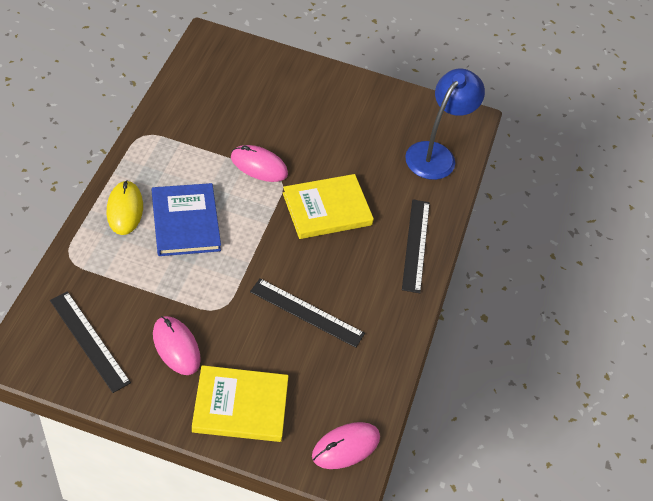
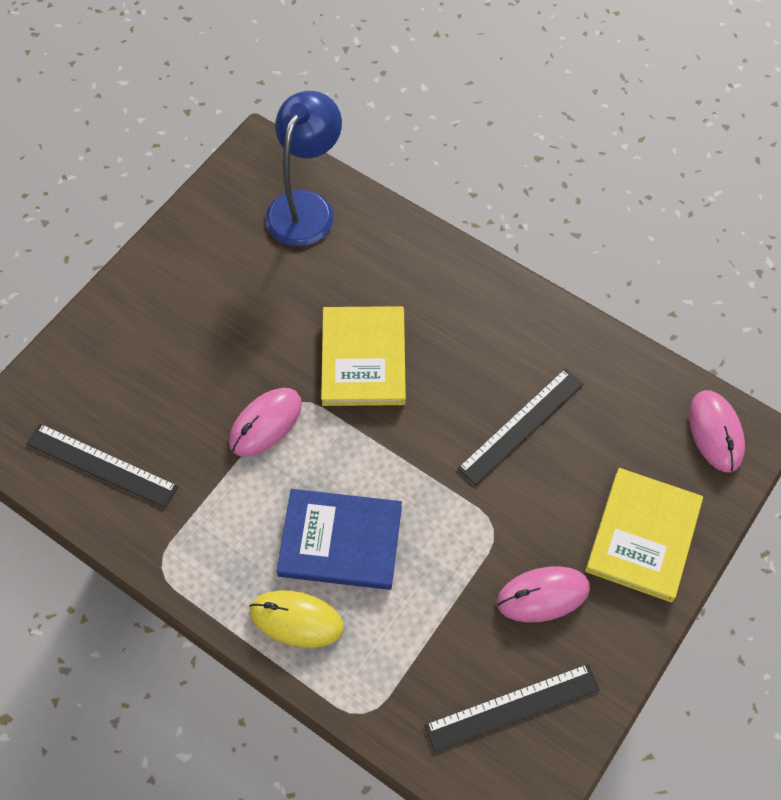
camera: 65 degrees left, 10 degrees up
(415, 245) = (446, 274): black ruler -> black ruler (101, 465)
(436, 154) = (306, 206): blue lamp -> blue lamp turned 60 degrees clockwise

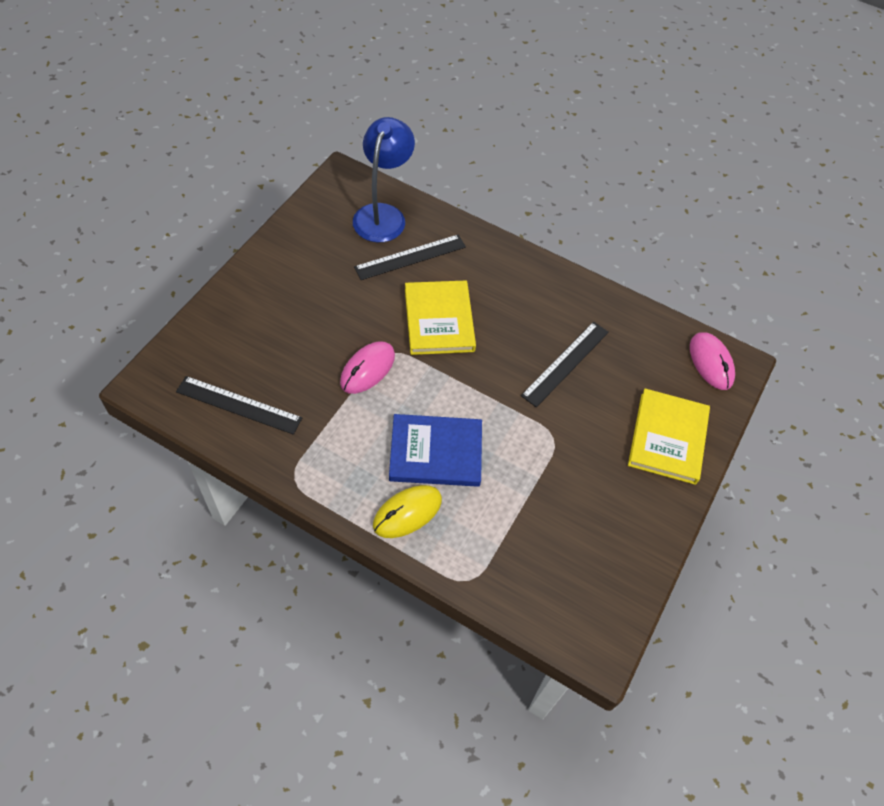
camera: 10 degrees left, 5 degrees down
(296, 619) = (407, 512): yellow mouse -> yellow mouse turned 45 degrees counterclockwise
(512, 707) = (585, 568): black ruler -> black ruler (410, 257)
(543, 595) = (597, 484): pink mouse -> none

